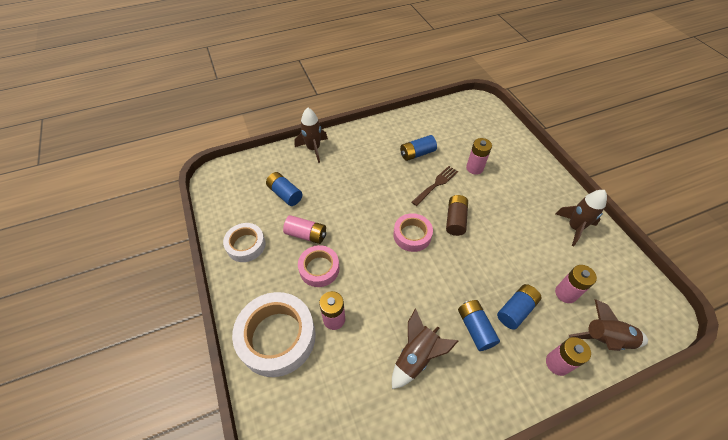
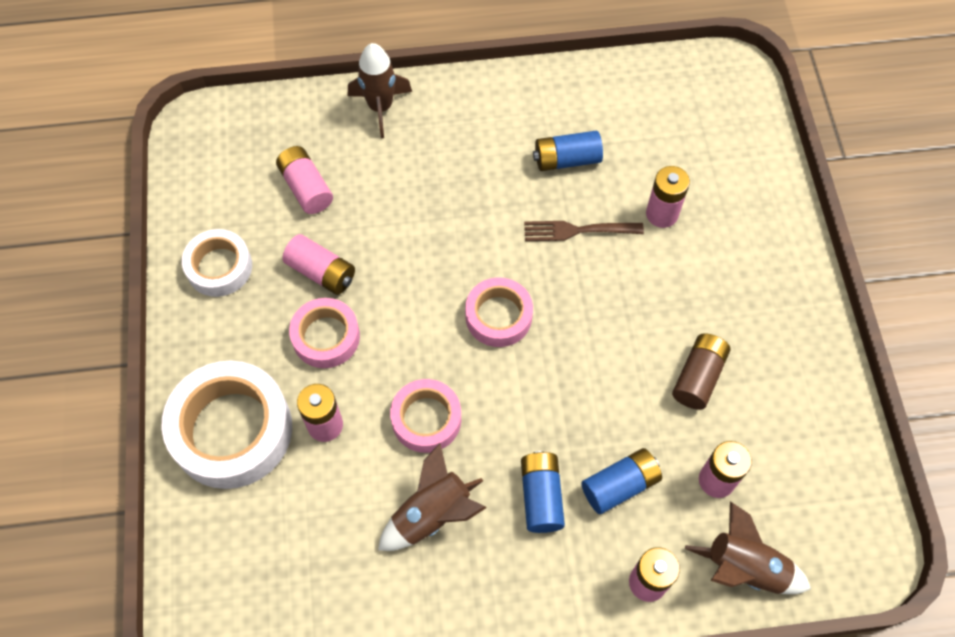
camera: 15 degrees right, 10 degrees up
(285, 194) = (306, 188): blue battery -> pink battery
(392, 300) = (426, 419): none -> pink tape
(436, 184) = (577, 230): brown fork -> brown fork turned 150 degrees counterclockwise
(455, 220) = (584, 306): brown battery -> brown battery (698, 377)
(574, 227) = (791, 372): brown rocket -> none

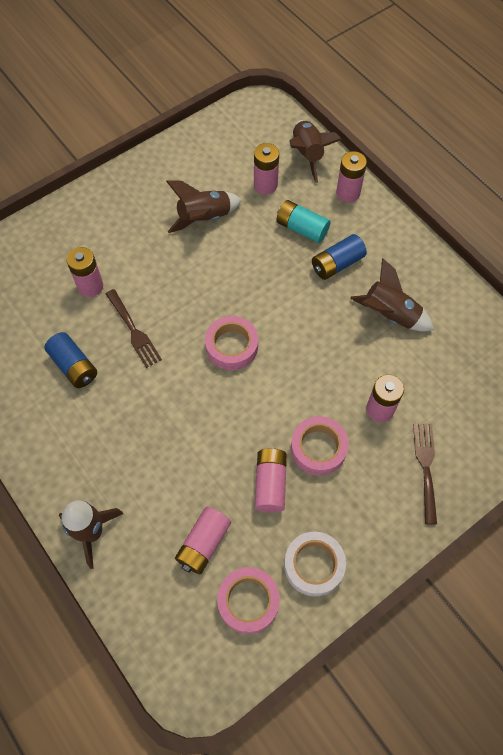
camera: 120 degrees left, 0 degrees up
(232, 430) = (426, 467): white tape -> brown fork
(426, 419) = (333, 351): pink tape -> pink tape (248, 601)
(620, 485) = (302, 228): blue battery -> turquoise battery
(698, 377) = (204, 218): brown battery -> brown rocket

